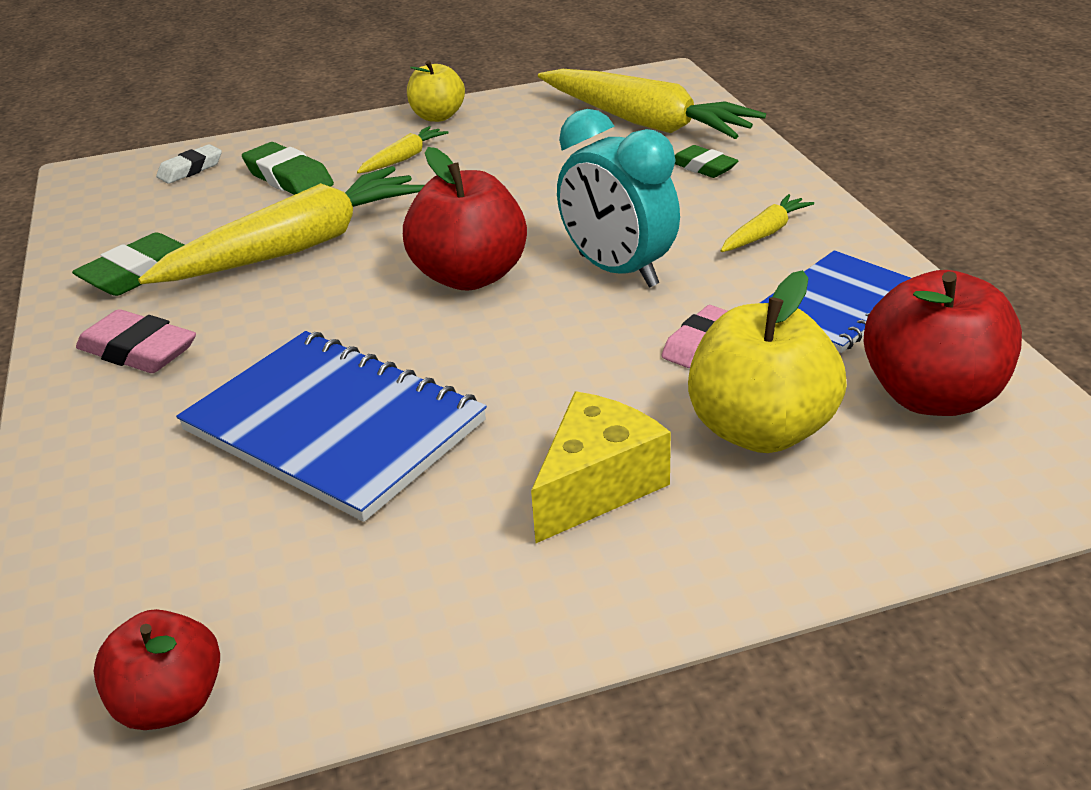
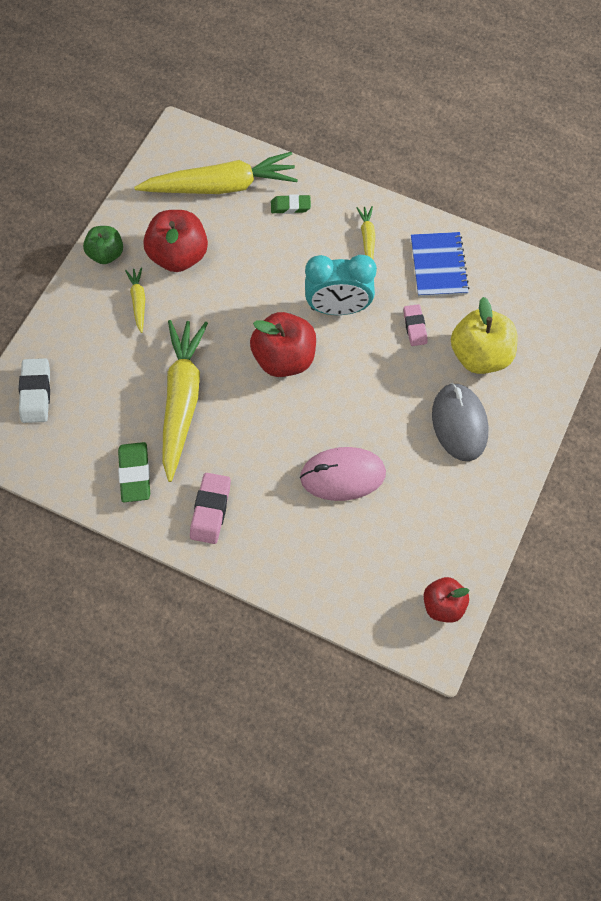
camera: 50 degrees left, 30 degrees up
(138, 351) = (210, 510): pink eraser -> pink eraser turned 60 degrees counterclockwise
(190, 169) = (36, 393): white eraser -> white eraser, size x1.51
(289, 178) = (102, 360): green eraser -> none
(334, 426) = (342, 475): blue notebook -> pink mouse
(437, 116) = (106, 254): yellow apple -> green apple
(597, 486) = (459, 423): yellow cheese -> grey mouse
(932, 396) = (514, 294): red apple -> red apple (178, 256)

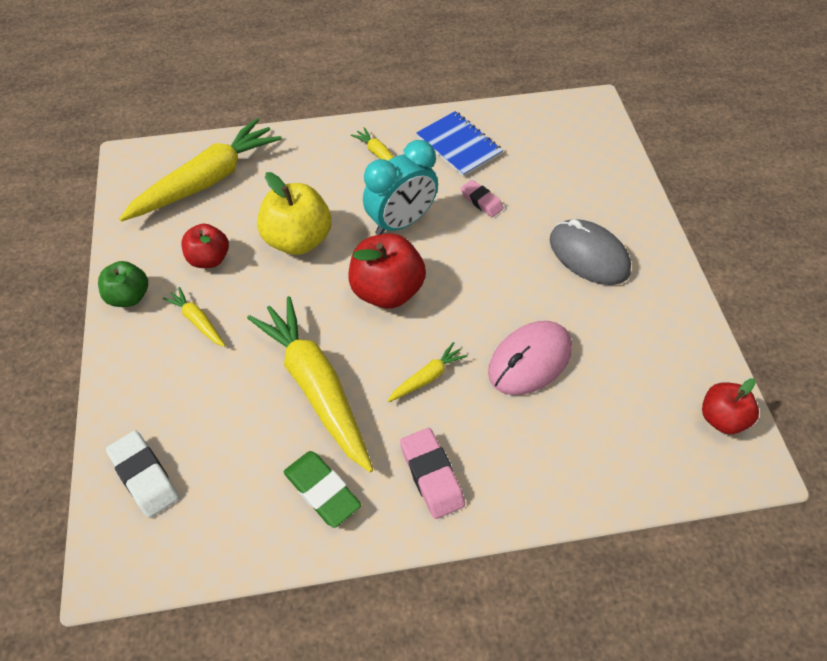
camera: 35 degrees left, 10 degrees down
(178, 256) = (209, 259): red apple -> red apple, size x0.62
(261, 441) = (427, 377): none -> yellow carrot
(290, 206) = (288, 165): green eraser -> none
(480, 355) = (555, 193): yellow apple -> yellow apple (298, 240)

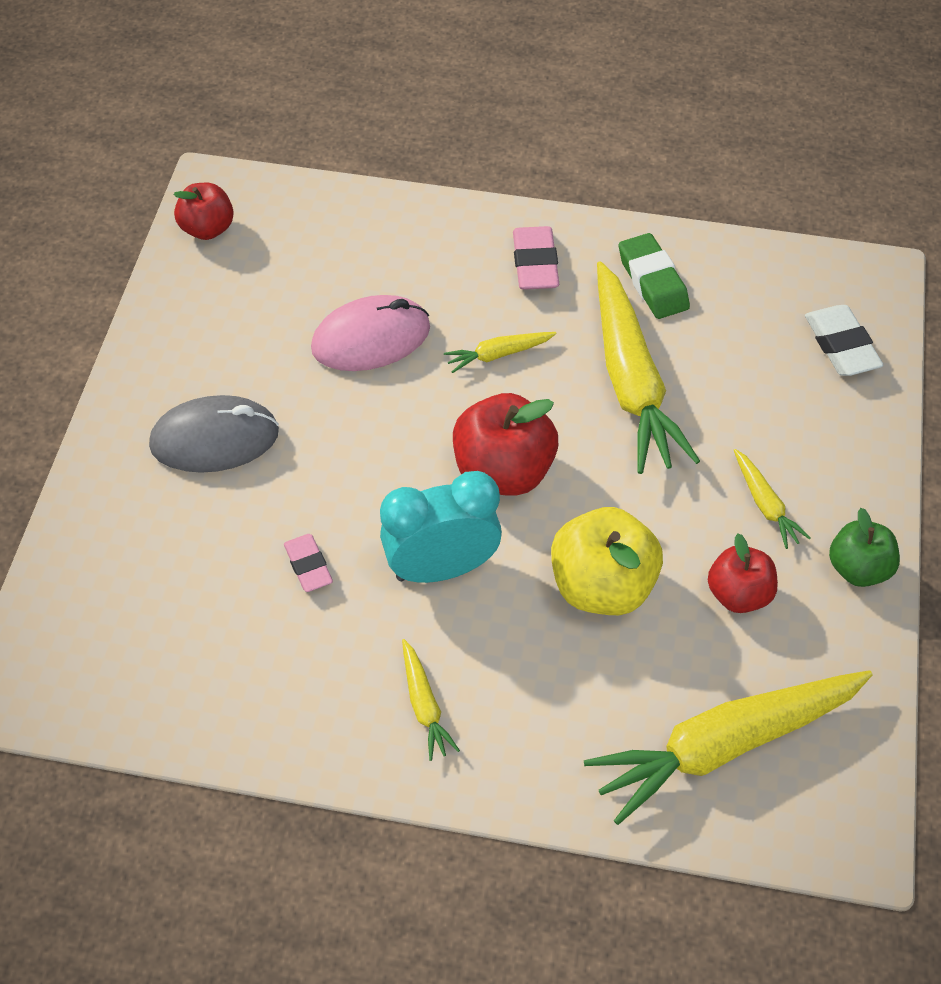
camera: 160 degrees left, 0 degrees up
(459, 145) = (286, 683): blue notebook -> none
(589, 255) = (215, 439): grey mouse -> grey mouse turned 75 degrees counterclockwise

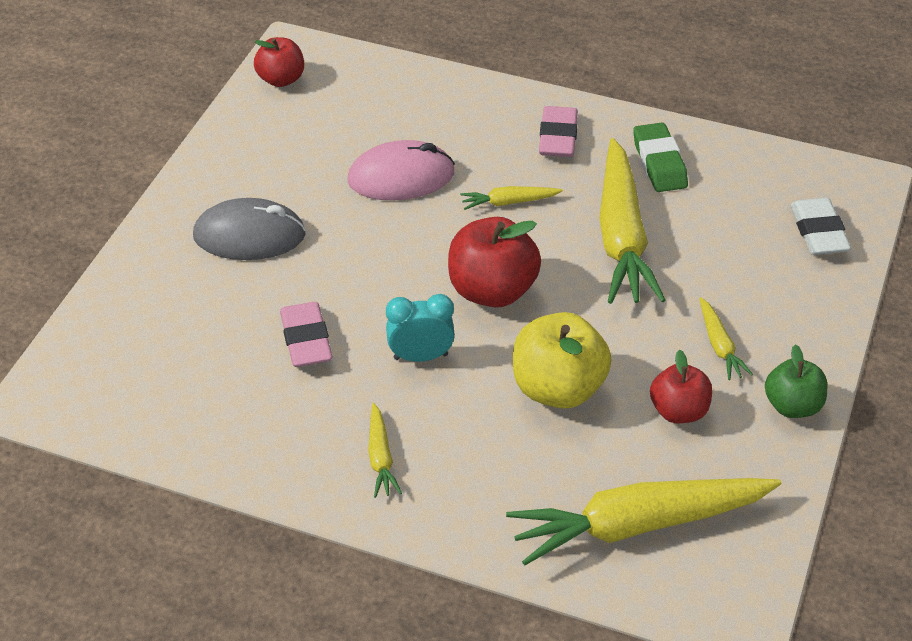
camera: 10 degrees right, 10 degrees down
(308, 566) = (306, 340): pink eraser -> pink eraser, size x1.51
(442, 568) = (420, 356): turquoise clock -> turquoise clock, size x0.66

